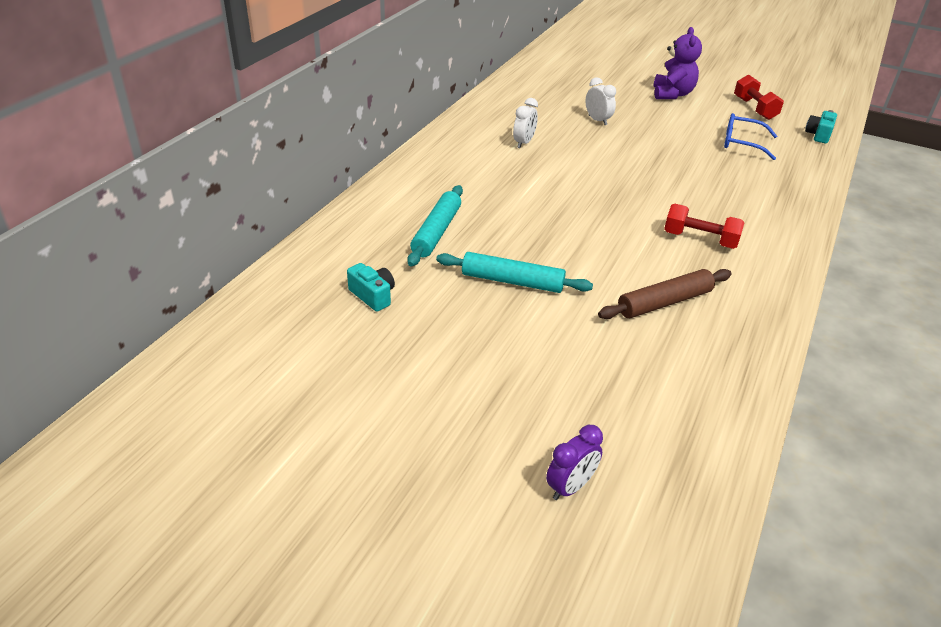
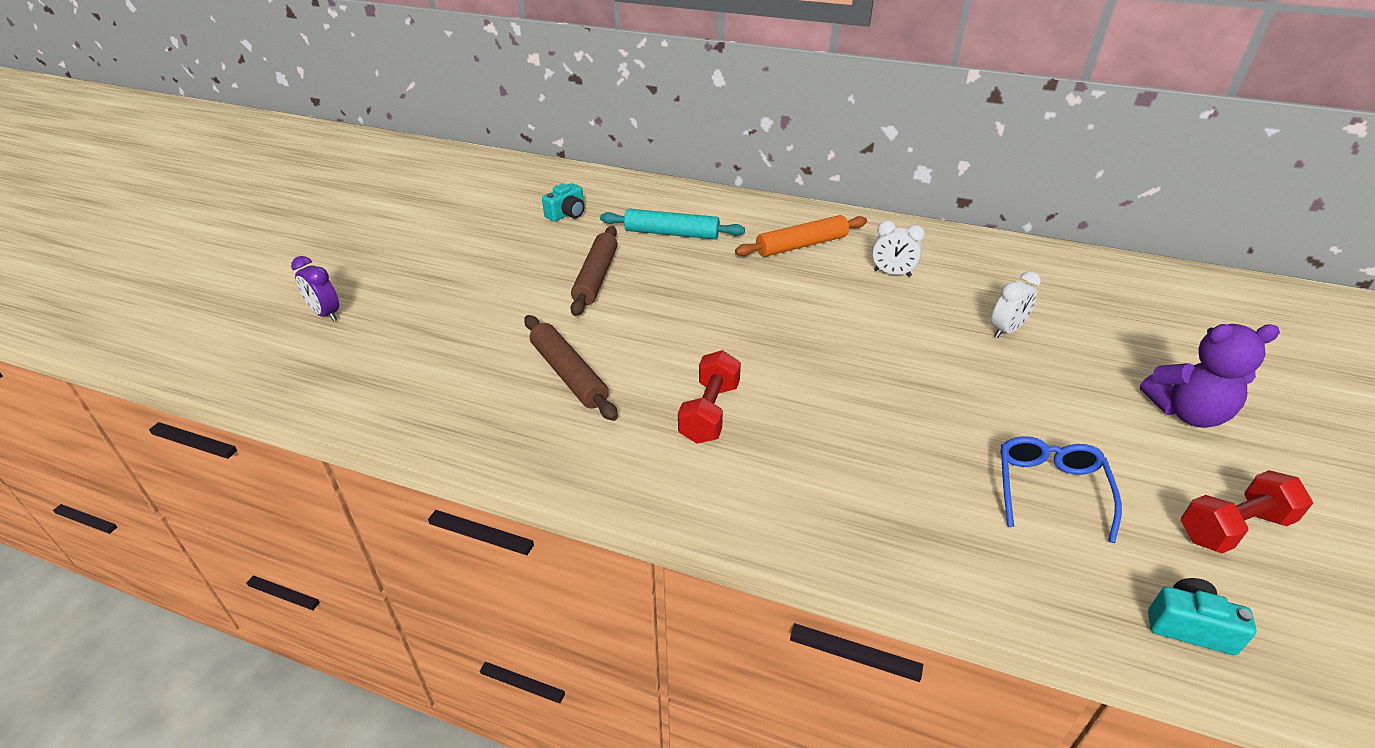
camera: 85 degrees right, 0 degrees up
(474, 171) = (801, 245): none -> orange rolling pin
(512, 281) = (596, 277): turquoise rolling pin -> brown rolling pin

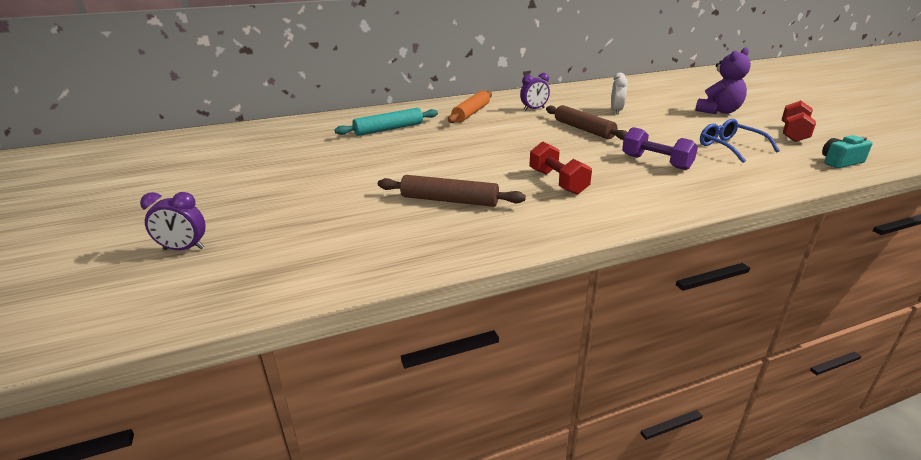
camera: 40 degrees left, 10 degrees down
(567, 214) = (299, 141): turquoise camera -> none
(596, 277) = (379, 159): brown rolling pin -> brown rolling pin (583, 129)
(882, 452) = (656, 162): none -> purple dumbbell
(892, 273) = (534, 109): white clock -> purple clock

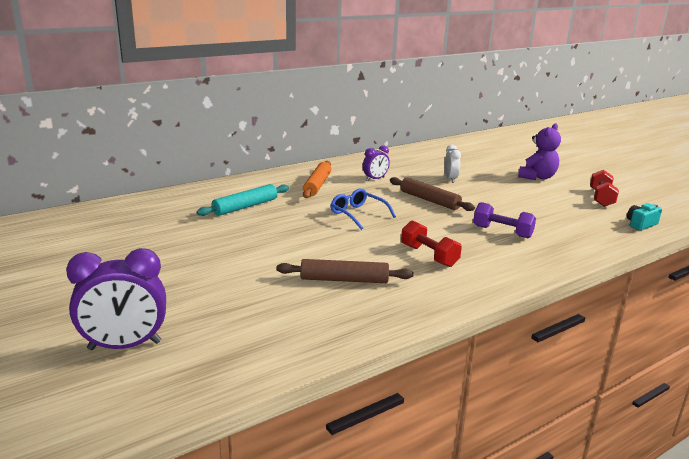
camera: 15 degrees left, 5 degrees down
(184, 249) = (124, 346): purple clock -> purple clock, size x1.80
(730, 147) = (556, 214): blue glasses -> blue glasses (358, 214)

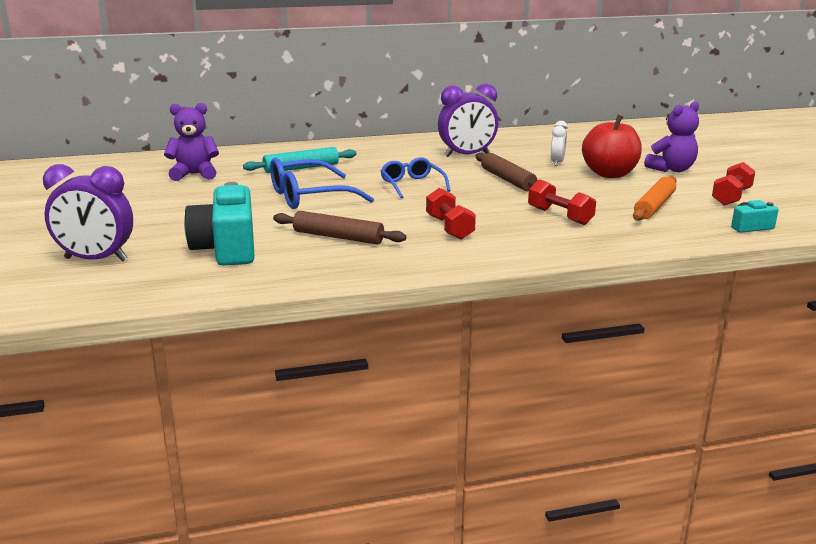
camera: 20 degrees right, 0 degrees up
(148, 225) = (194, 174): none -> purple teddy bear
(251, 309) = (226, 249): none -> turquoise camera
(279, 237) = (309, 196): none -> blue glasses
(317, 185) = (396, 155): orange rolling pin -> orange rolling pin (654, 206)
(375, 179) = (467, 155): purple clock -> purple clock, size x1.80
(498, 186) = (609, 174): none -> red apple
(502, 232) = (560, 216): purple dumbbell -> red dumbbell

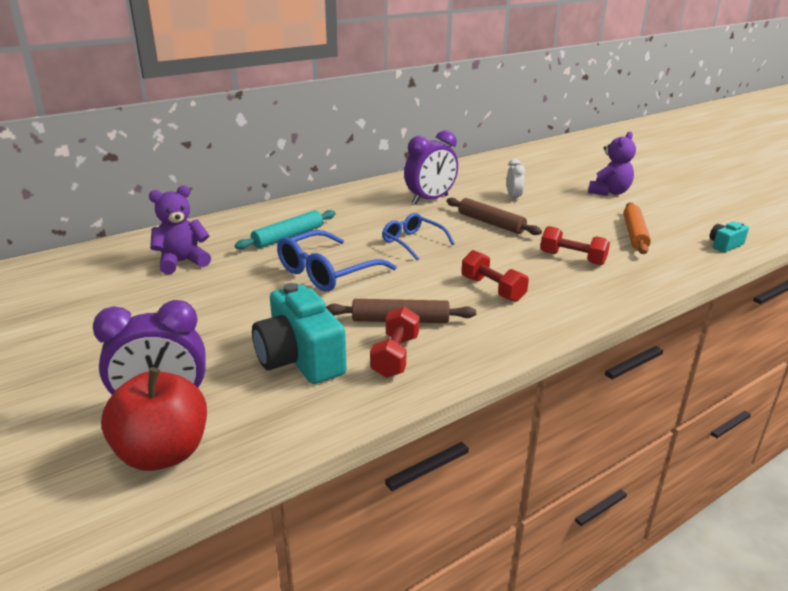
camera: 20 degrees left, 5 degrees up
(609, 174) = (566, 204): red apple -> red apple (163, 453)
(731, 197) = (680, 215): red dumbbell -> red dumbbell (395, 356)

